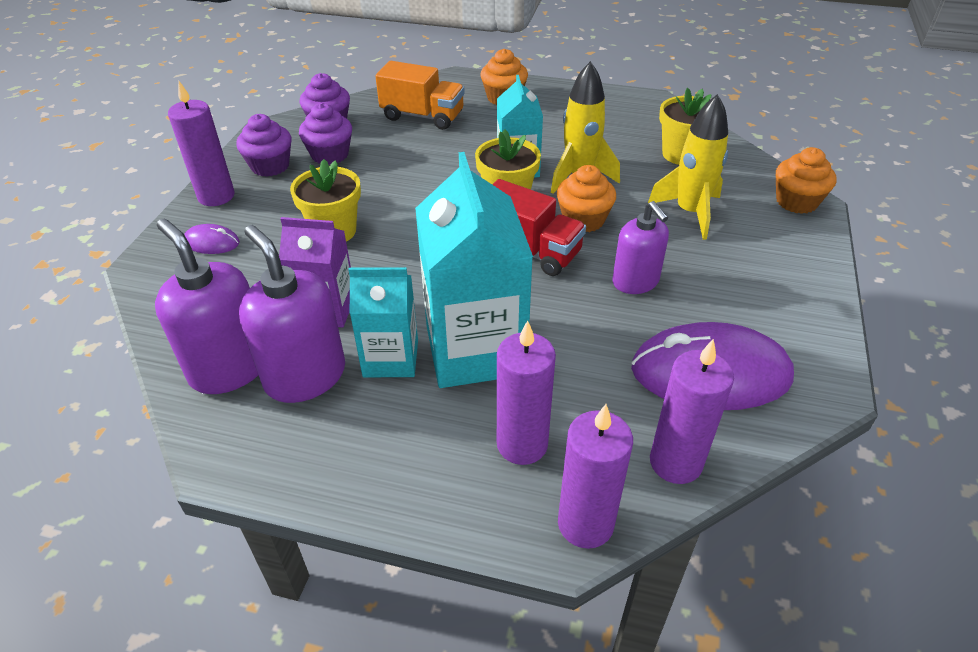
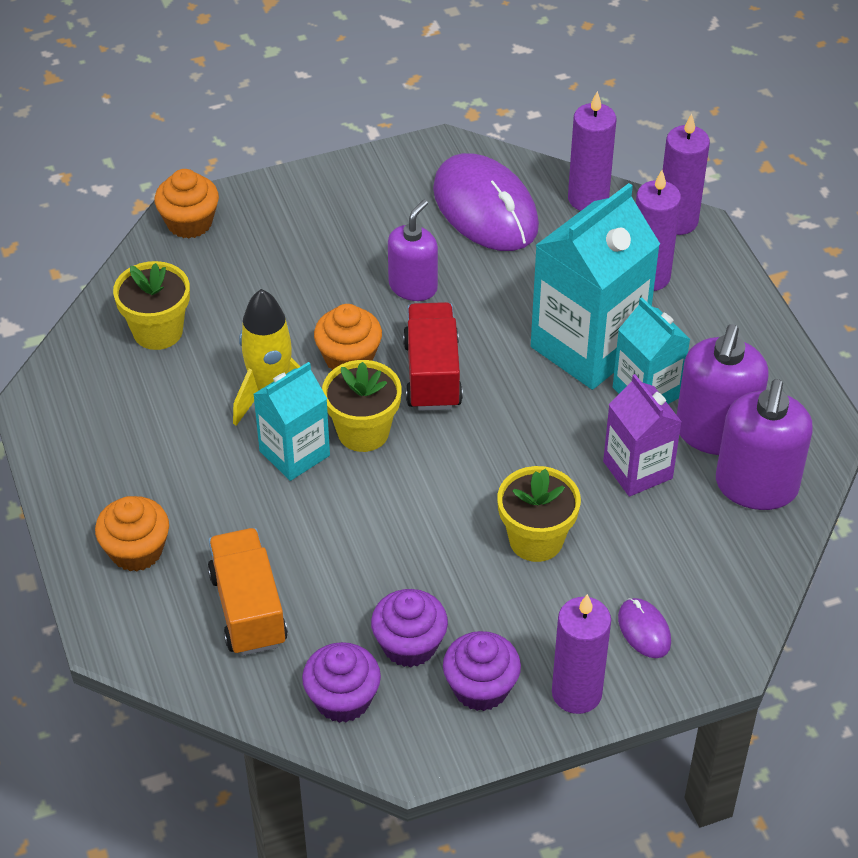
camera: 125 degrees left, 5 degrees up
(690, 212) = (271, 288): yellow rocket -> none

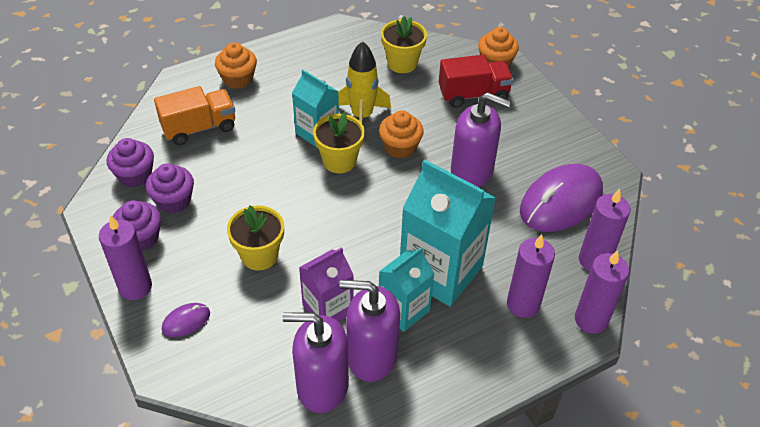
camera: 80 degrees right, 0 degrees up
(413, 286) = (472, 171): purple soap dispenser -> purple soap dispenser, size x1.50
(432, 374) = (395, 189): red truck -> red truck (473, 94)

